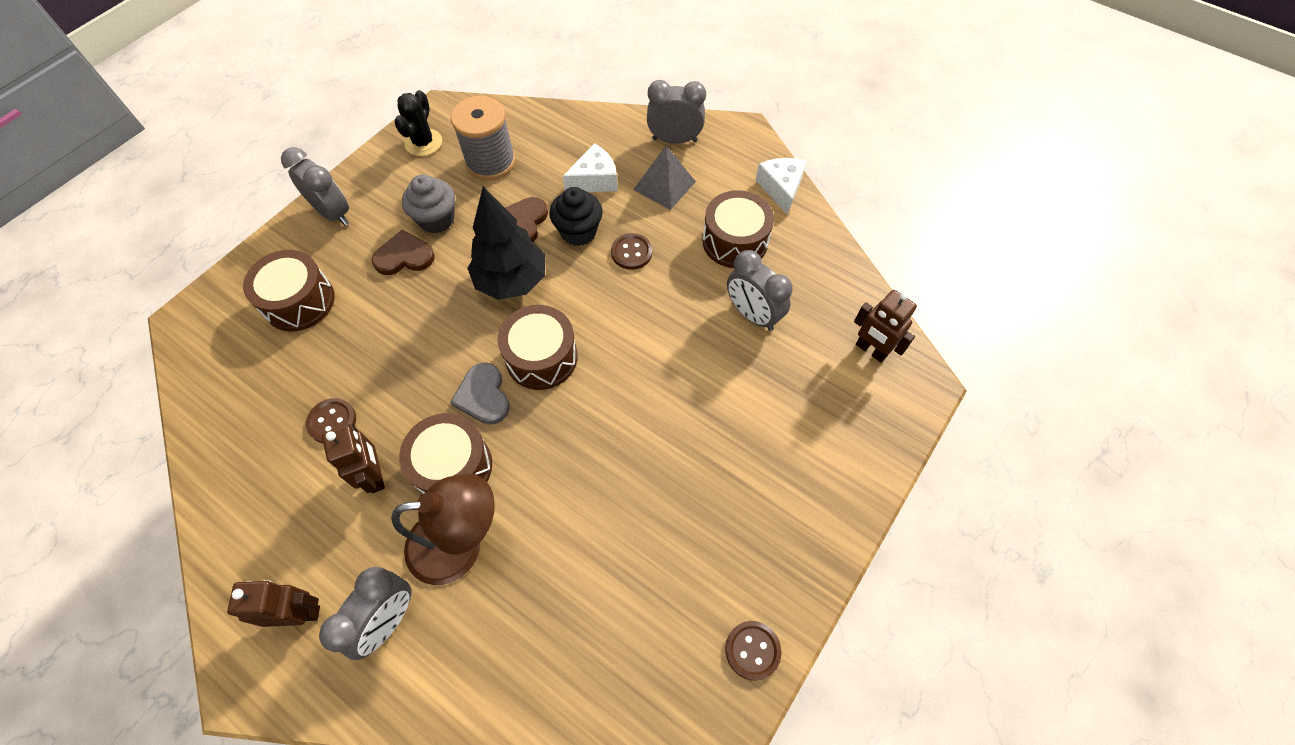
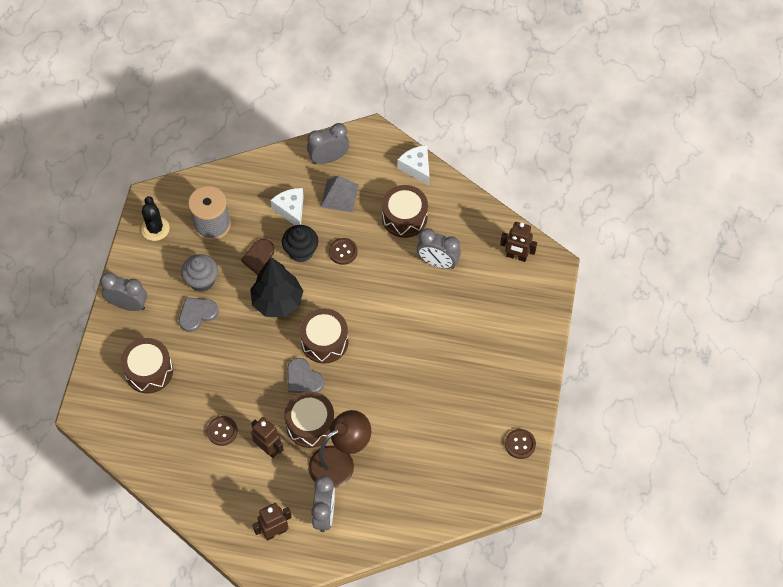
camera: 25 degrees left, 0 degrees up
(404, 256) = (197, 314): brown heart -> grey heart
(595, 180) = (291, 210): white cheese -> white cheese turned 60 degrees counterclockwise

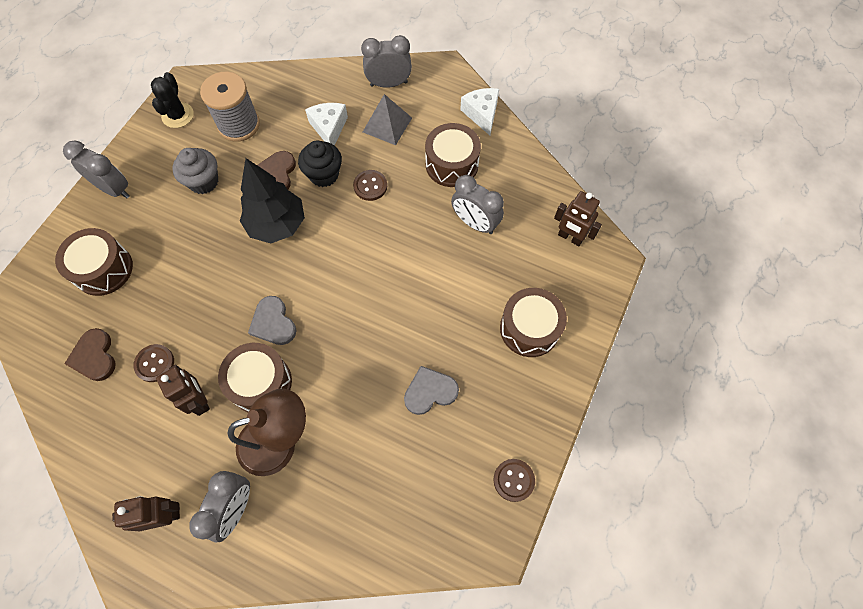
camera: 15 degrees right, 5 degrees up
(172, 438) = (94, 356): none -> brown heart
(197, 314) = (183, 217): grey heart -> grey heart (430, 391)
(324, 341) = (314, 284): brown drum -> brown drum (529, 328)

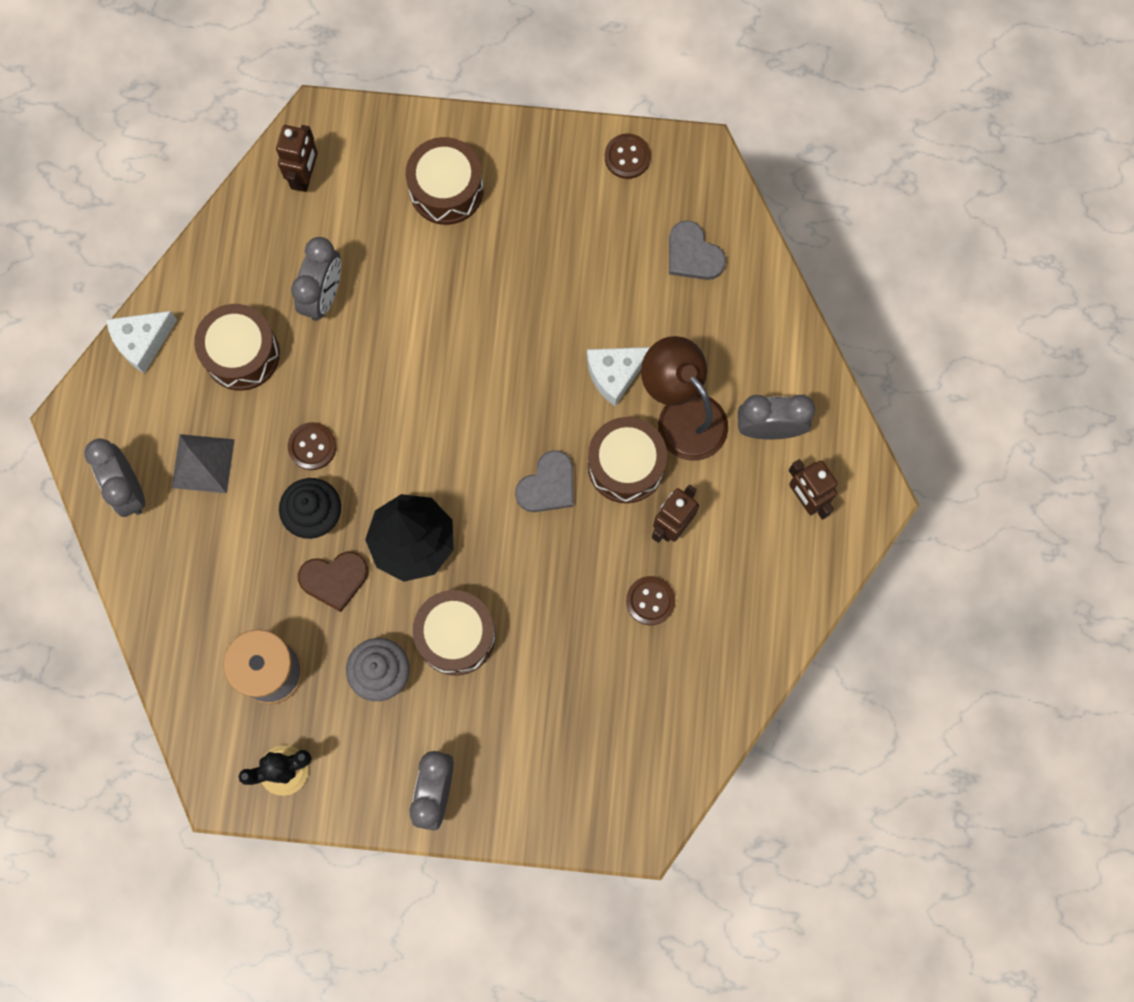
camera: 110 degrees left, 10 degrees up
(94, 356) = (669, 679): brown heart -> none
(103, 269) = (556, 736): brown drum -> brown drum (456, 636)
(329, 128) = (235, 541): white cheese -> white cheese (614, 374)
(430, 391) = (564, 274): grey heart -> grey heart (693, 254)

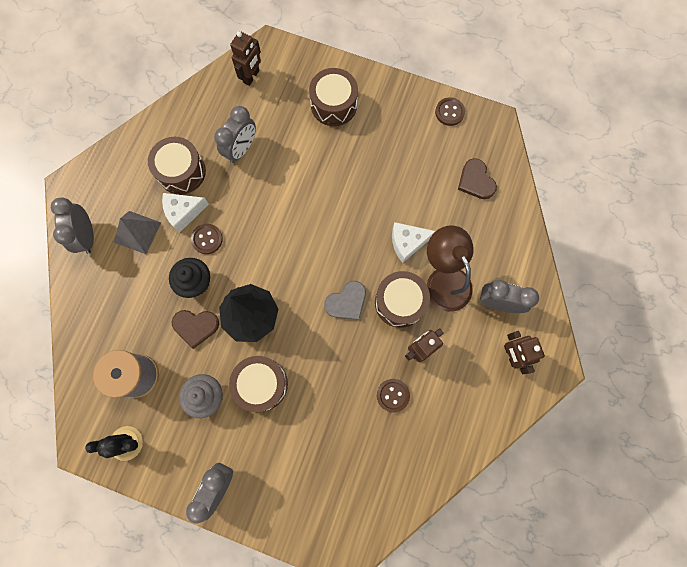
camera: 15 degrees right, 0 degrees up
(142, 342) = (125, 149): white cheese -> white cheese (184, 212)
(693, 254) = (476, 181): grey heart -> brown heart

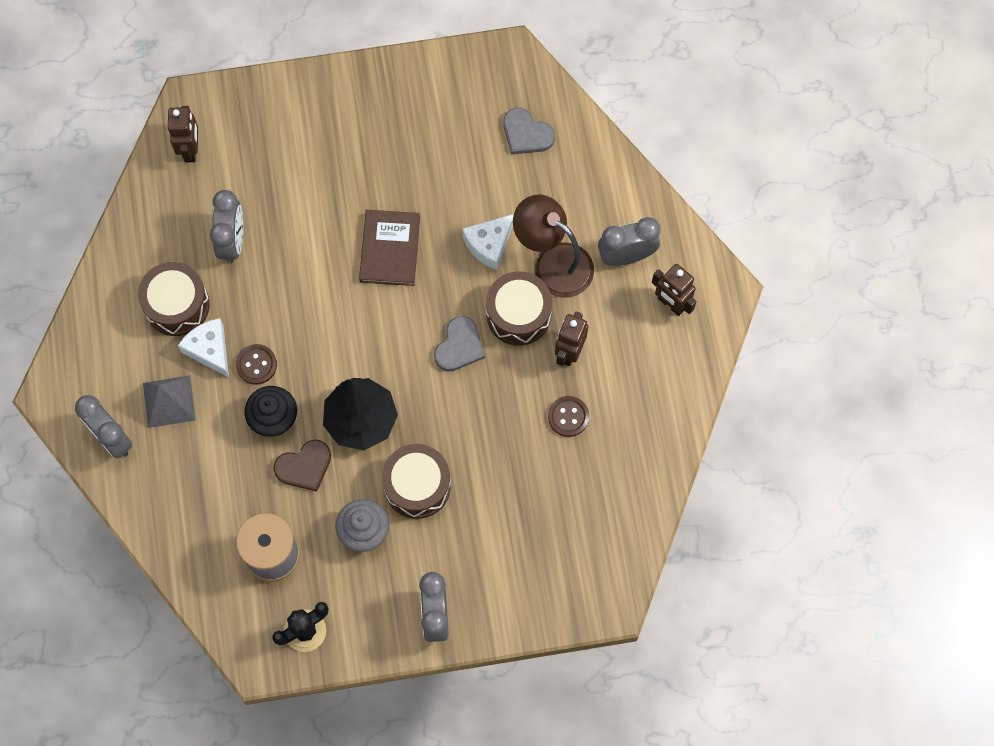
camera: 30 degrees left, 5 degrees down
(184, 212) = (210, 350): white cheese -> white cheese turned 105 degrees clockwise
(334, 105) = (310, 132): brown drum -> none
(339, 209) = (389, 249): none -> brown book
(449, 112) = (451, 70): brown button -> none
(476, 181) = (526, 134): brown heart -> grey heart

